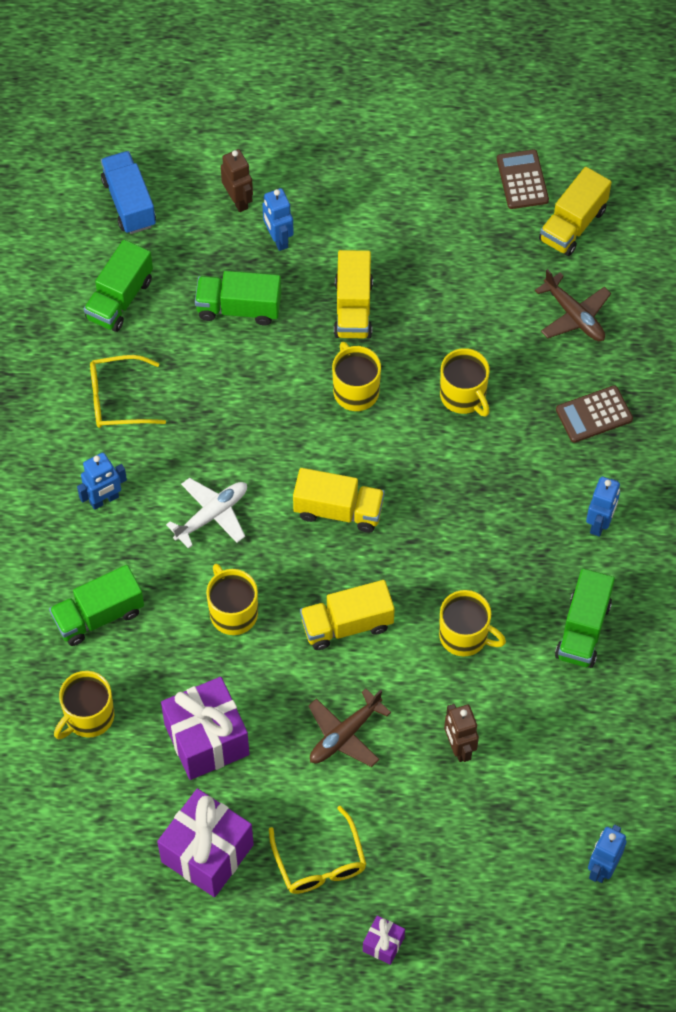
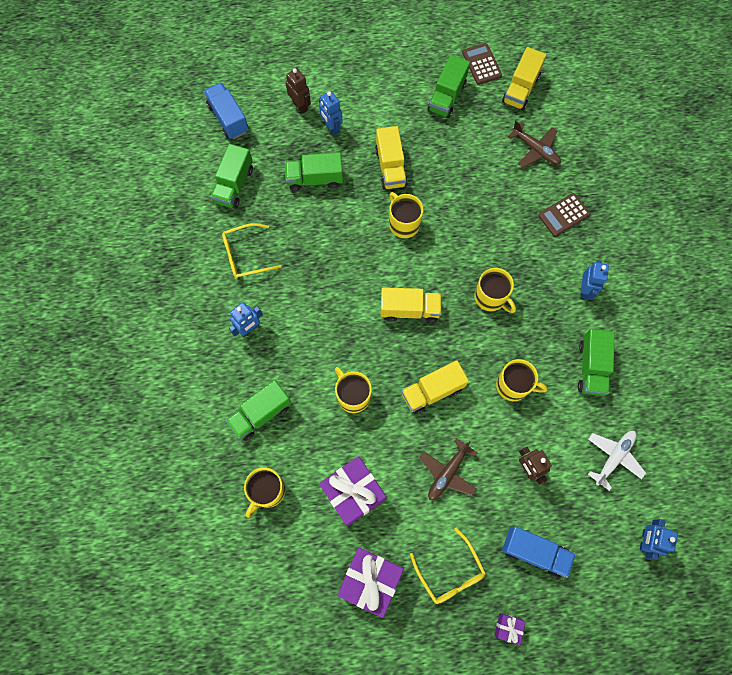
camera: 10 degrees left, 10 degrees up
(212, 515) = (325, 327): white plane -> white plane (613, 457)
(443, 856) = (534, 552): none -> blue truck
(459, 220) = (447, 97): none -> green truck
(463, 396) = (476, 216): yellow mug -> yellow mug (491, 297)

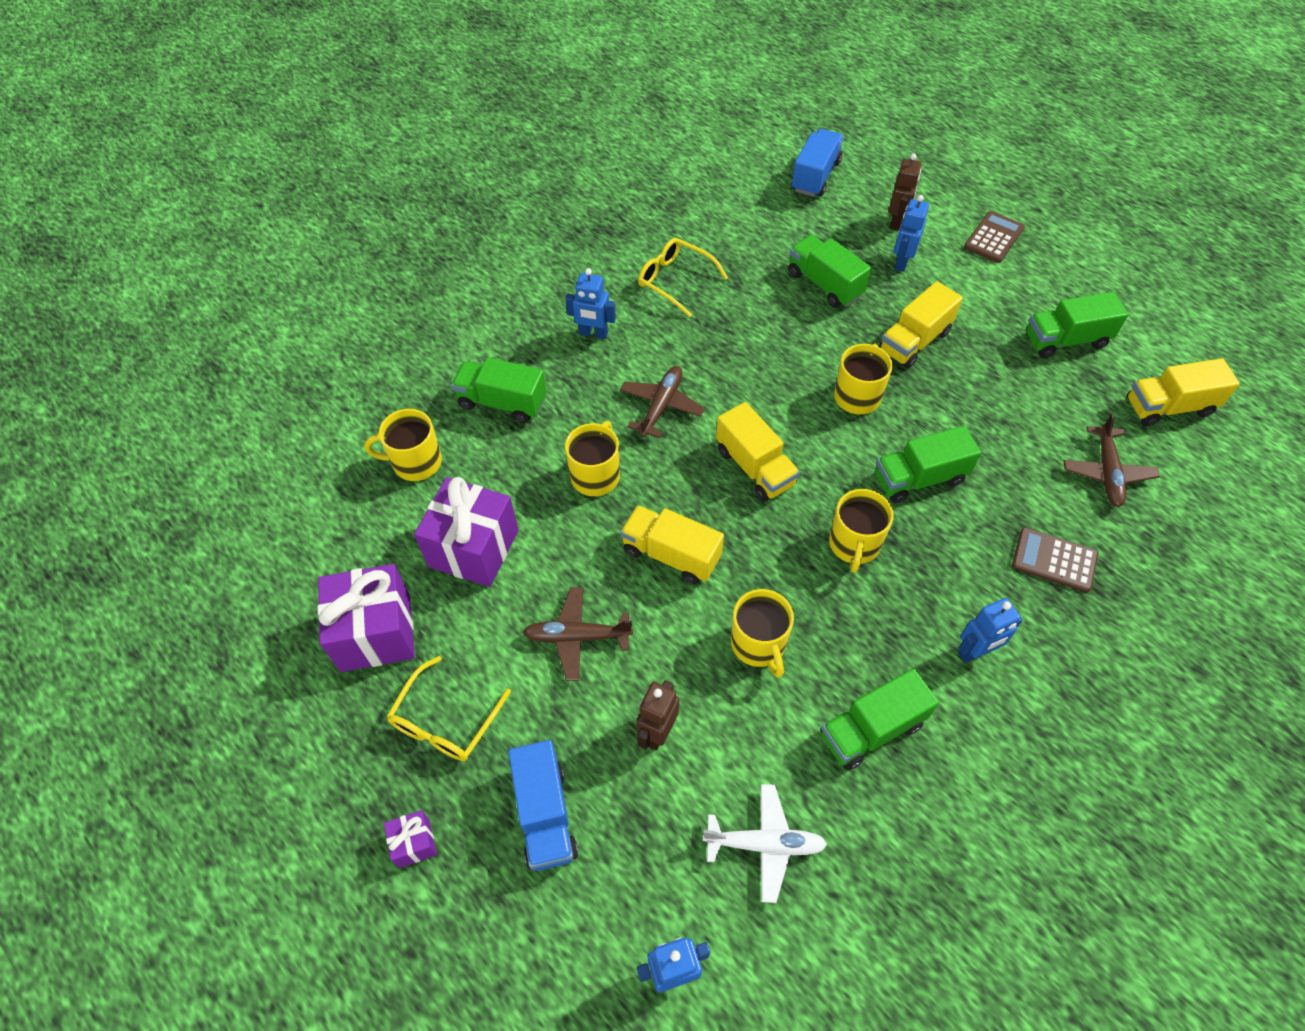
camera: 55 degrees right, 15 degrees down
(234, 185) = (745, 225): green truck -> green truck (919, 478)
(332, 328) = (661, 406): none -> brown plane
(481, 64) = (1150, 348): brown calculator -> brown calculator (993, 238)

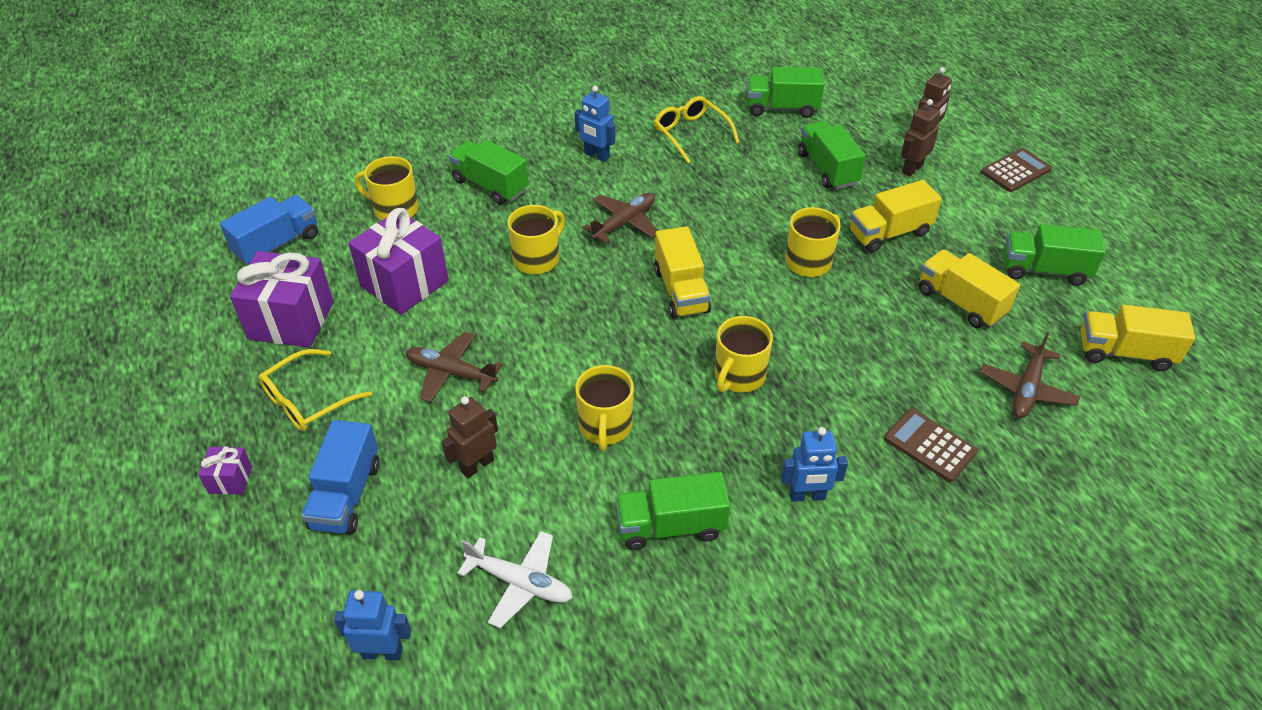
camera: 20 degrees right, 10 degrees down
(671, 554) = (567, 335): yellow truck -> yellow truck (960, 302)
(815, 176) = (866, 85): blue truck -> blue truck (277, 244)
(901, 262) = (912, 169): blue robot -> brown robot
(919, 478) = (832, 342): green truck -> green truck (782, 108)

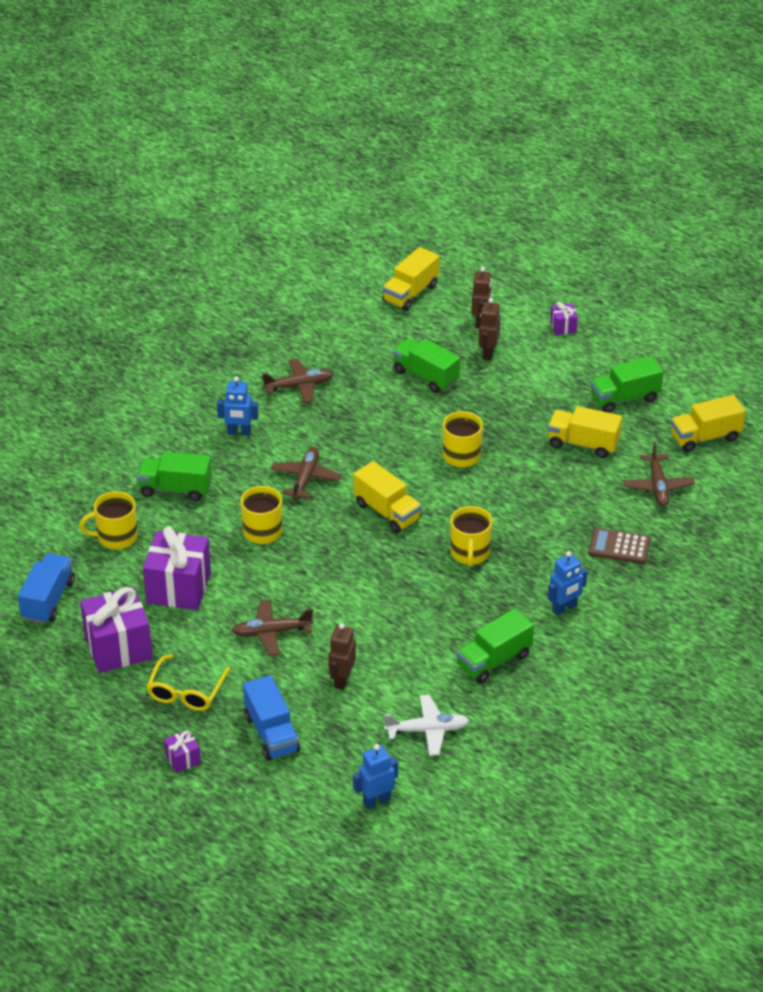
camera: 30 degrees left, 5 degrees down
(605, 427) = (406, 621): yellow mug -> none
(691, 134) = (299, 386): yellow glasses -> brown plane
(782, 108) = (355, 337): green truck -> none
(889, 233) = (503, 411): yellow truck -> yellow truck (410, 293)
(1015, 171) = (563, 327): brown calculator -> purple gift

